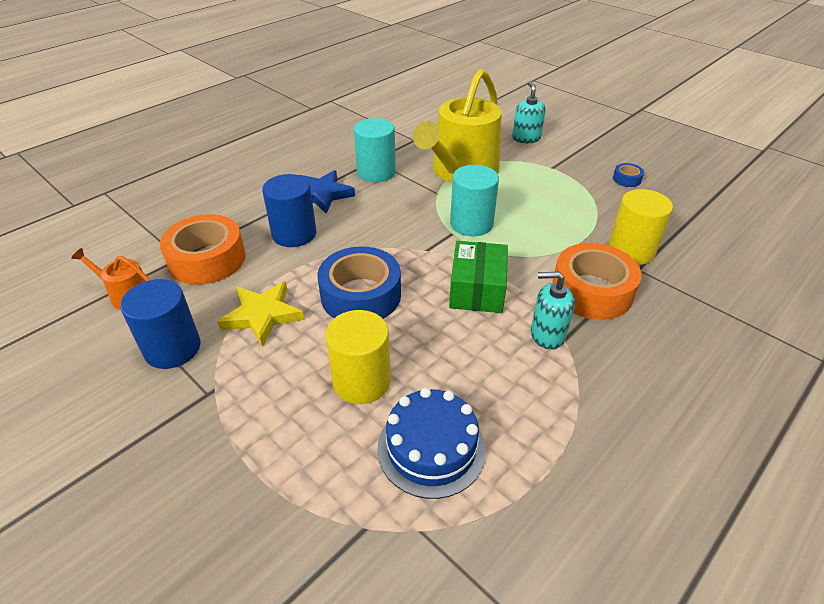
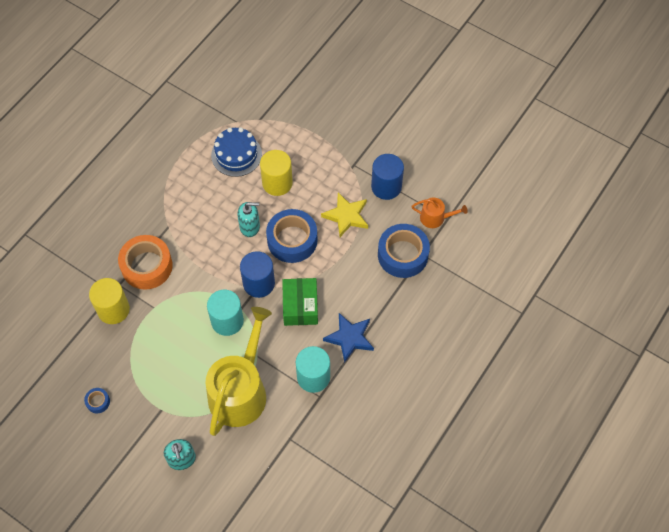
camera: 170 degrees right, 20 degrees up
(207, 259) = (402, 255): orange tape -> blue tape
(294, 234) = (354, 289): blue cylinder -> blue cylinder (259, 283)
(477, 289) = (220, 256): green box -> green box (300, 306)
(547, 334) = (177, 228): turquoise soap dispenser -> turquoise soap dispenser (250, 226)

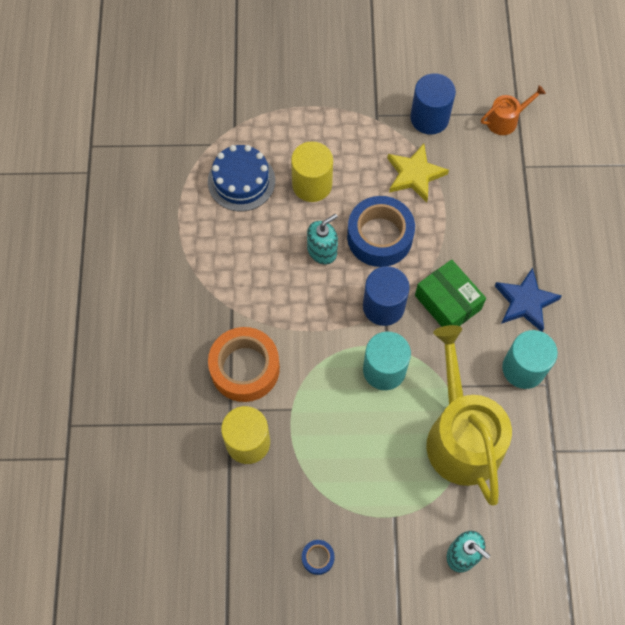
camera: 35 degrees left, 5 degrees up
(402, 255) = (505, 179): blue tape -> none

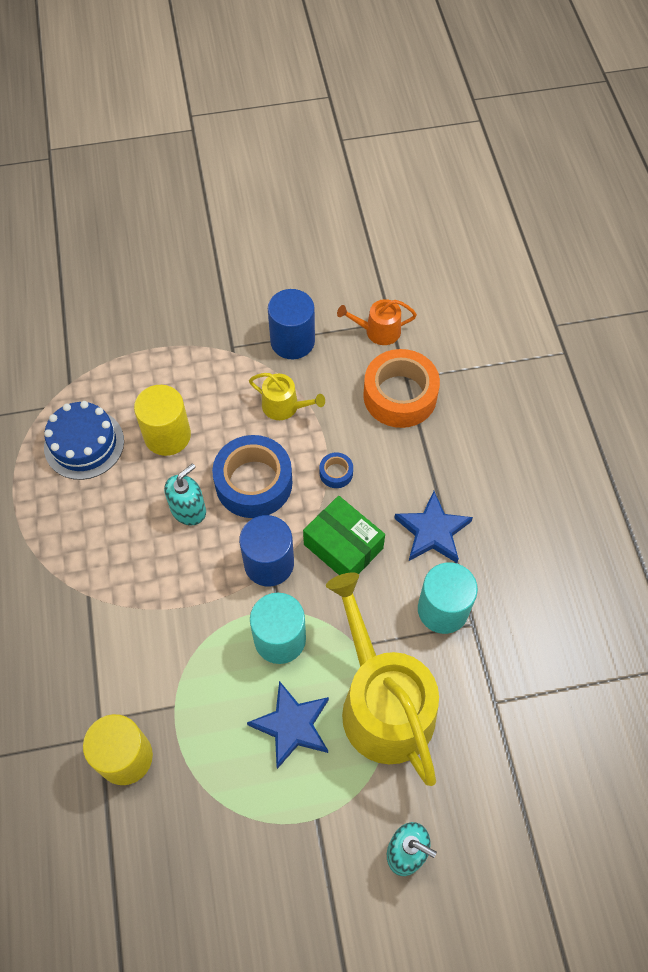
camera: 10 degrees left, 5 degrees down
(245, 368) = (112, 665): orange tape -> orange tape (400, 395)
(318, 558) = (229, 890): blue tape -> blue tape (336, 473)
(385, 441) = (292, 725): none -> blue star
(414, 175) = (284, 406): yellow star -> yellow watering can
(505, 120) = (378, 331): orange watering can -> orange watering can turned 150 degrees counterclockwise

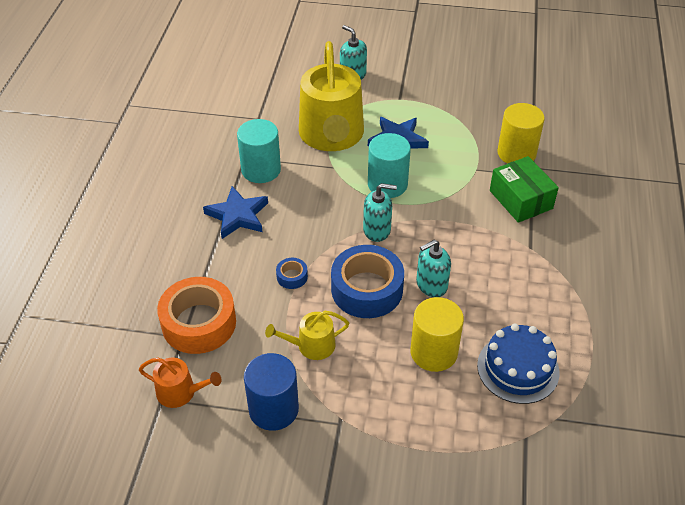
camera: 160 degrees left, 15 degrees down
(269, 563) = (377, 230): blue cylinder -> turquoise soap dispenser
(284, 406) = (311, 346): yellow watering can -> yellow watering can turned 60 degrees counterclockwise
(343, 546) = (313, 225): green box -> green box (520, 199)

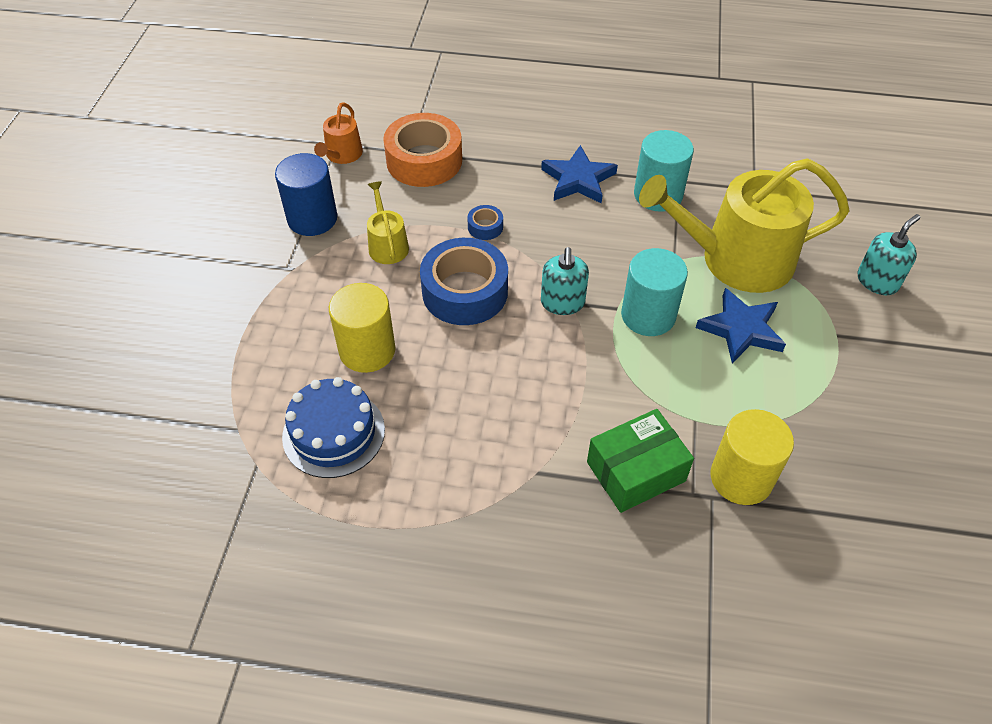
camera: 90 degrees right, 5 degrees up
(431, 285) = (470, 354): turquoise soap dispenser -> none

